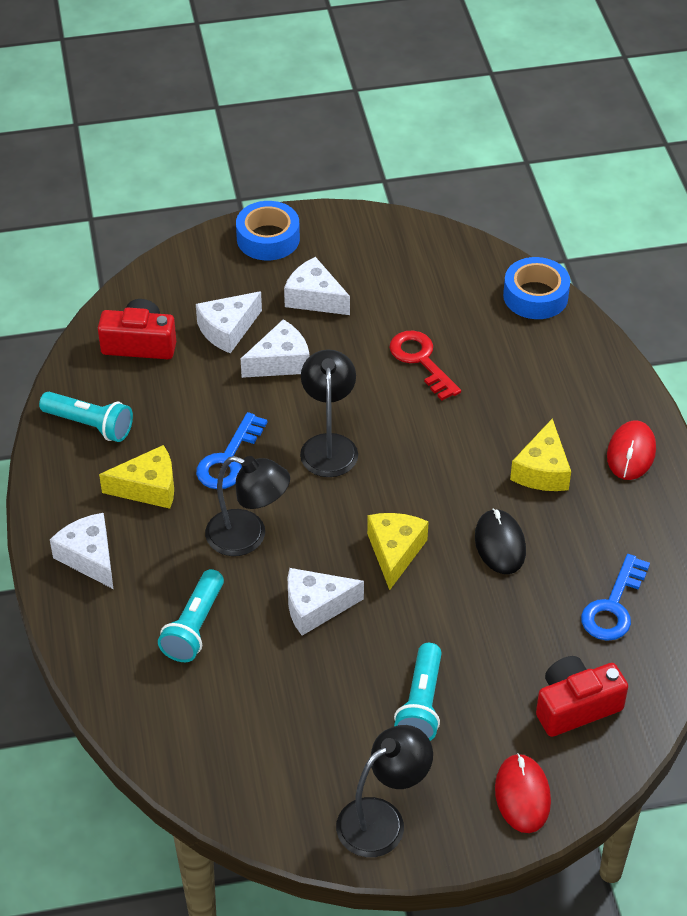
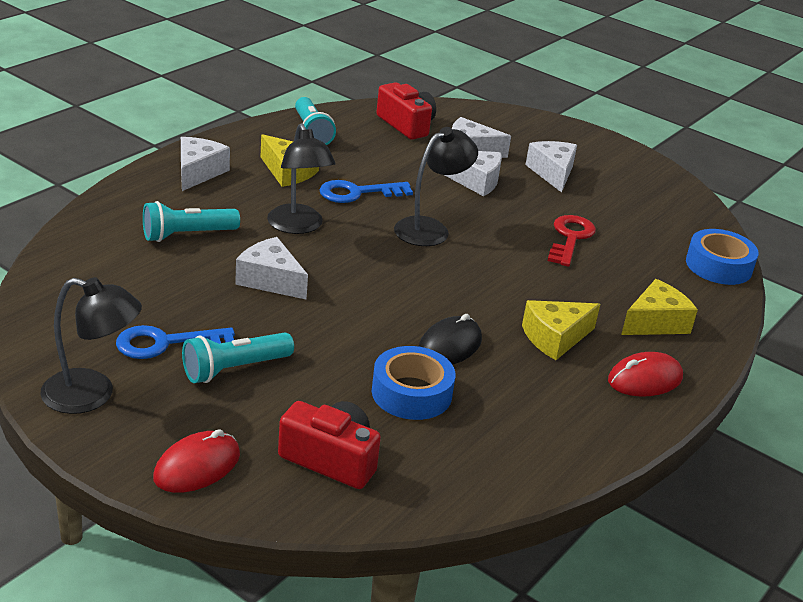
camera: 45 degrees right, 15 degrees down
(268, 238) = (572, 137): blue tape -> blue tape (411, 393)
(395, 552) = (371, 296): yellow cheese -> yellow cheese (655, 322)
(613, 606) = (468, 437): blue key -> blue key (165, 343)

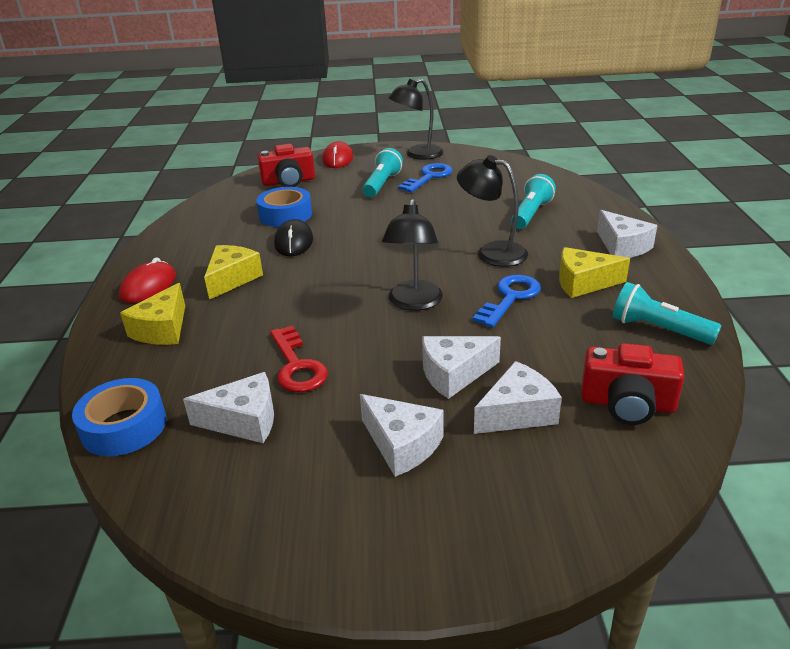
camera: 145 degrees right, 0 degrees up
(270, 280) = (442, 219): white cheese -> white cheese (244, 421)

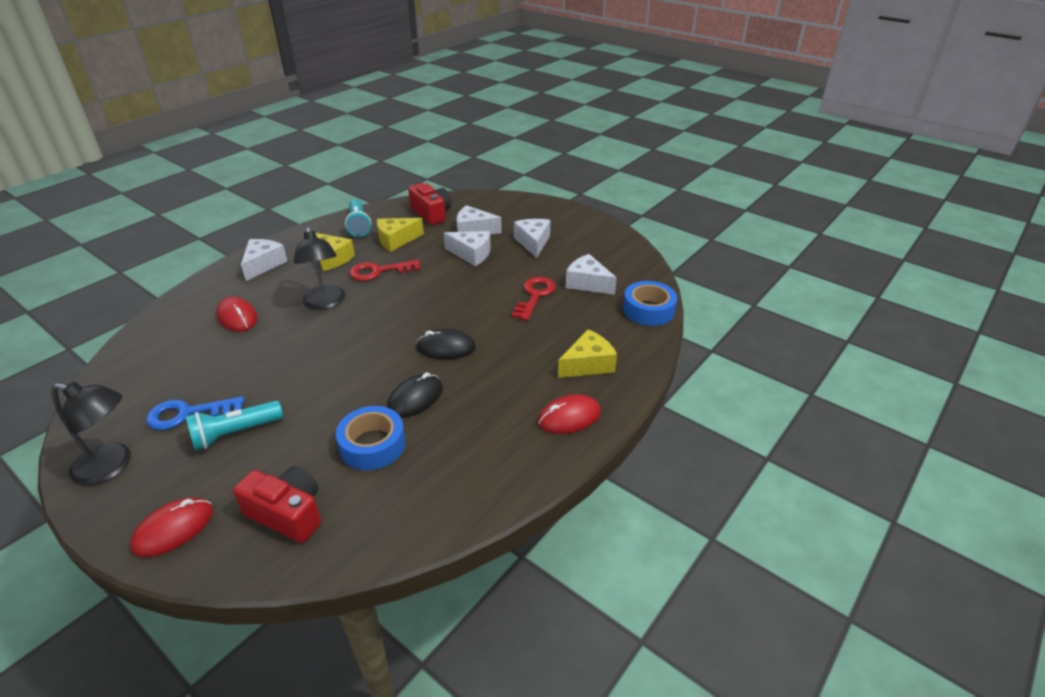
camera: 140 degrees left, 5 degrees up
(232, 279) = (503, 385): yellow cheese -> yellow cheese (396, 240)
(321, 277) = (446, 348): none -> black mouse
(414, 303) = (427, 296): black lamp -> none
(510, 298) = (379, 271): blue key -> red key
(530, 214) = (237, 317): turquoise flashlight -> red mouse

